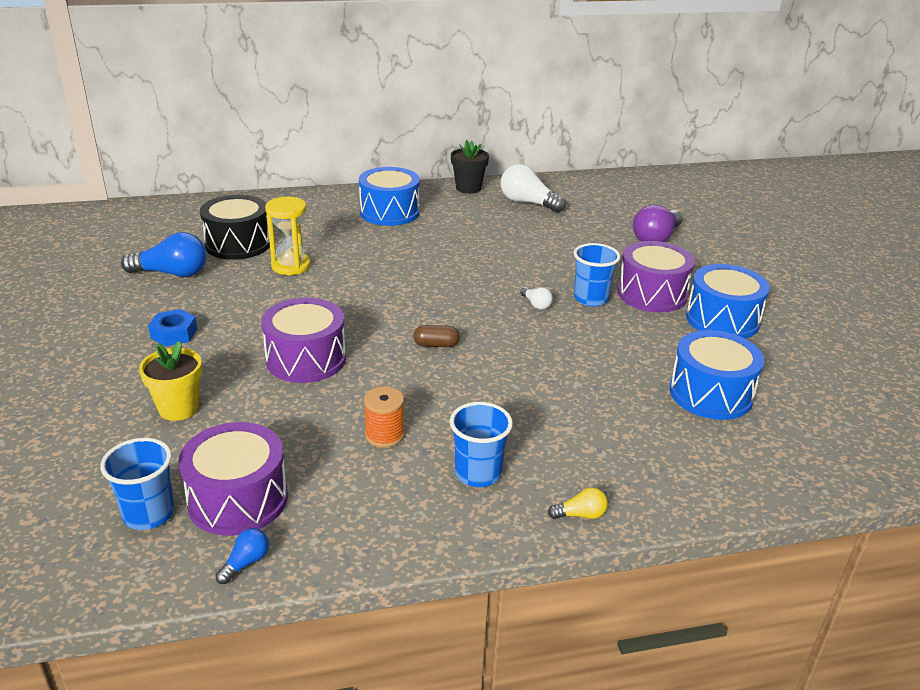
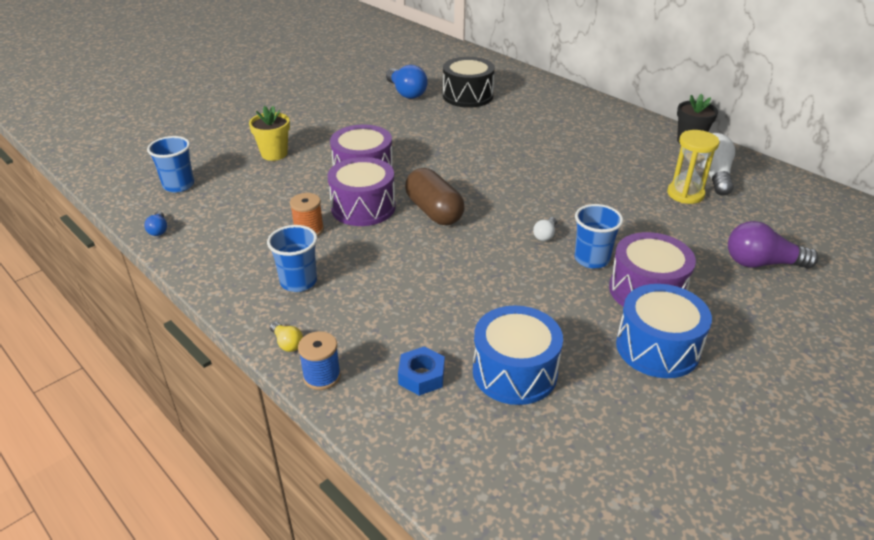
camera: 60 degrees right, 5 degrees up
(174, 333) = (344, 121): blue nut -> blue nut (421, 376)
(238, 499) = (209, 205): purple drum -> purple drum (363, 207)
(246, 563) = (158, 230): blue light bulb -> blue light bulb turned 75 degrees clockwise
(291, 266) = (465, 122): yellow hourglass -> yellow hourglass (685, 194)
(389, 212) = (593, 126): blue drum -> none
(436, 345) = (434, 211): brown capsule -> brown capsule, size x2.03
(649, 507) = (322, 376): none -> blue spool

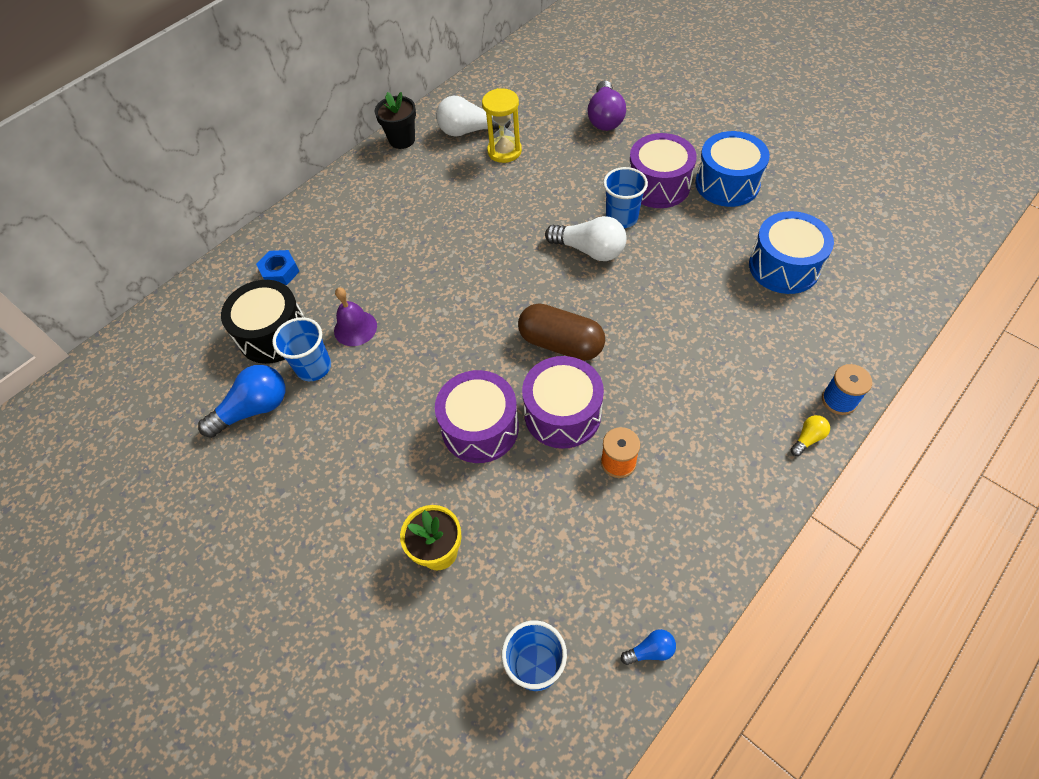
camera: 90 degrees left, 20 degrees up
(298, 282) = (714, 450): blue cup -> blue cup (314, 367)
(421, 376) = (811, 327): blue nut -> blue nut (280, 272)
(434, 211) = (561, 343): brown capsule -> brown capsule turned 60 degrees clockwise
(468, 124) = (355, 328): none -> purple bell
(545, 235) = (589, 250): white light bulb -> white light bulb, size x2.06

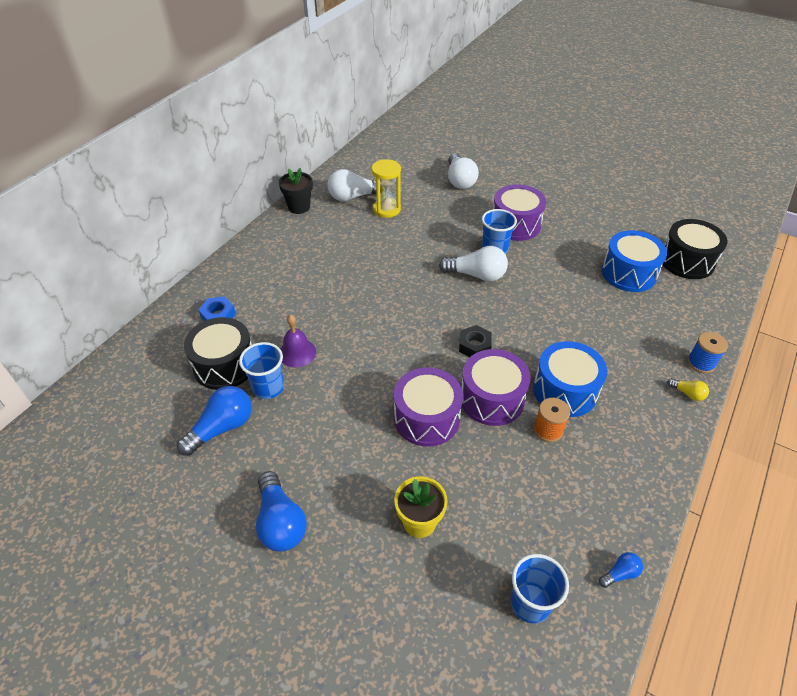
camera: 15 degrees left, 10 degrees down
(290, 528) = (280, 522): none -> blue light bulb
(561, 343) = (474, 346): brown capsule -> black nut
(605, 118) = (460, 180): purple light bulb -> white light bulb
(727, 184) = (567, 219): blue drum -> blue drum (565, 390)
(807, 438) = (687, 393): yellow light bulb -> yellow light bulb turned 90 degrees clockwise
(867, 257) = (687, 261): none -> black drum

